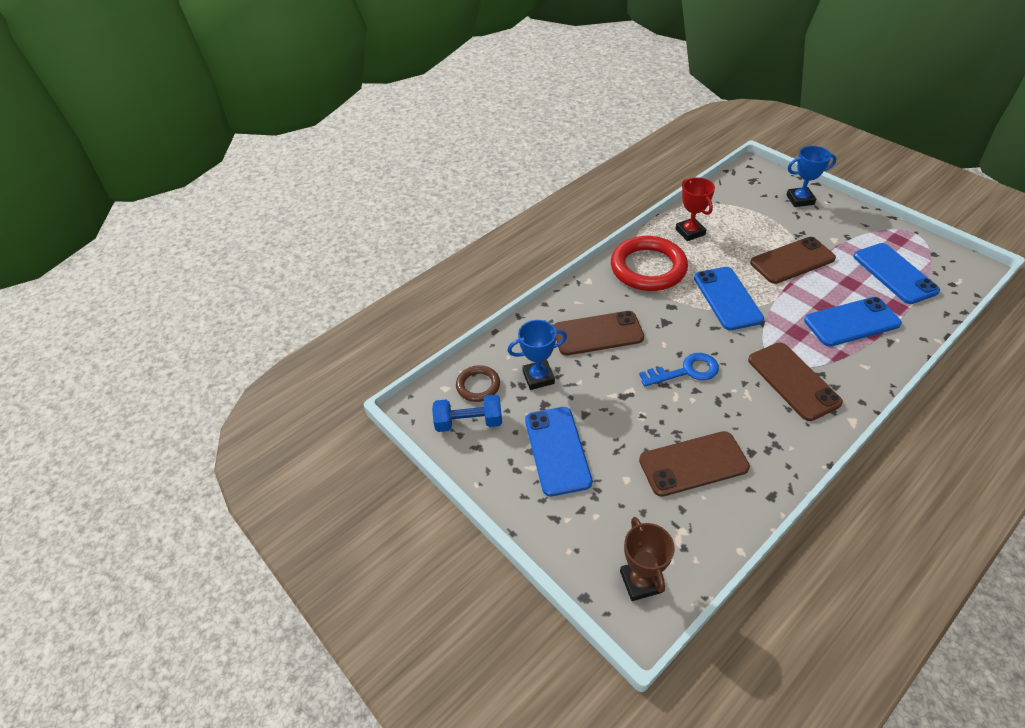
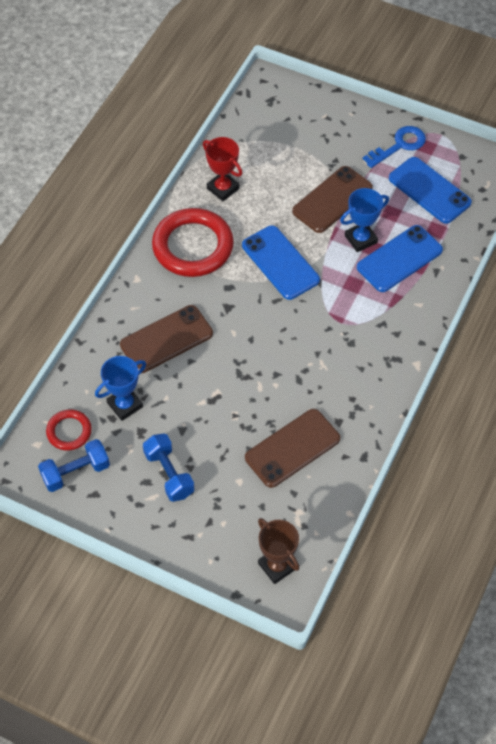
camera: 25 degrees left, 10 degrees up
(478, 385) = (69, 431): brown ring -> red ring
(557, 450) = (169, 474): blue phone -> blue dumbbell
(686, 371) = (262, 357): blue key -> blue key (399, 145)
(793, 381) = (359, 338): brown phone -> none
(800, 200) = (324, 117): blue trophy -> blue trophy (360, 239)

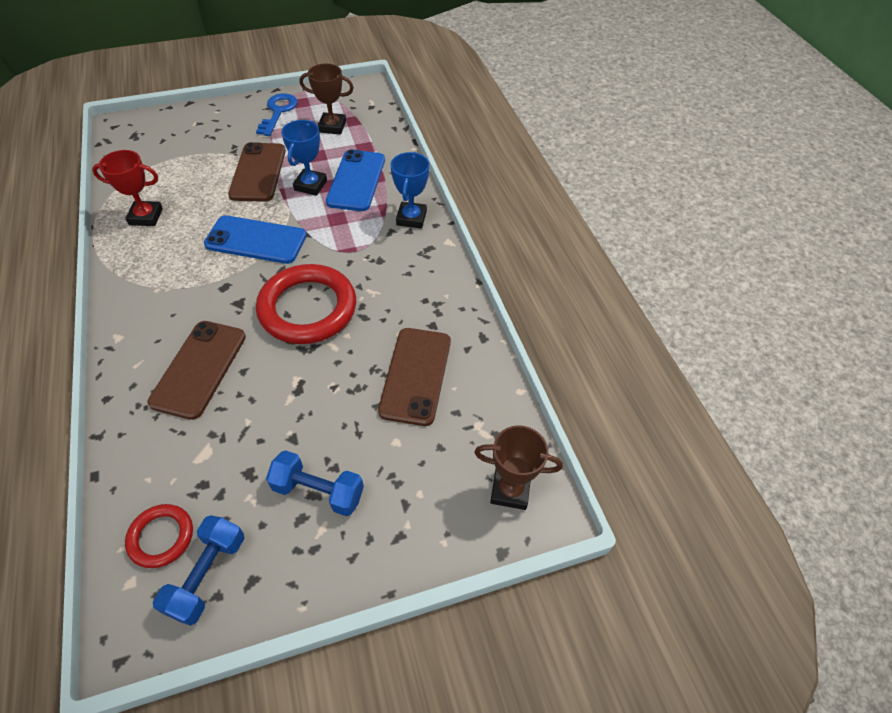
camera: 45 degrees left, 5 degrees down
(125, 405) = (206, 460): blue trophy -> blue trophy (411, 218)
(192, 246) = (156, 276): red ring -> red ring (307, 308)
(429, 190) = (332, 127): blue phone -> brown trophy

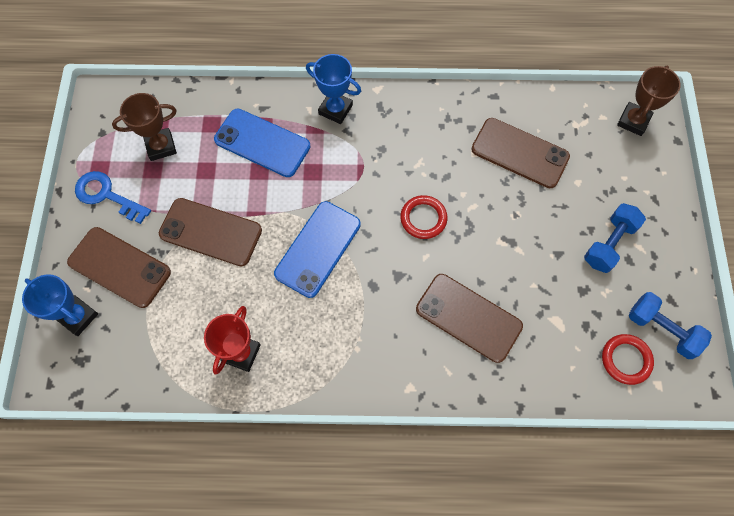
camera: 70 degrees left, 15 degrees up
(216, 134) = (119, 267): none -> brown phone
(307, 308) = (423, 218): red ring -> red ring, size x0.51
(310, 185) = (252, 186): blue trophy -> blue trophy (78, 317)
(332, 127) = (161, 146): brown trophy -> brown trophy turned 45 degrees clockwise

